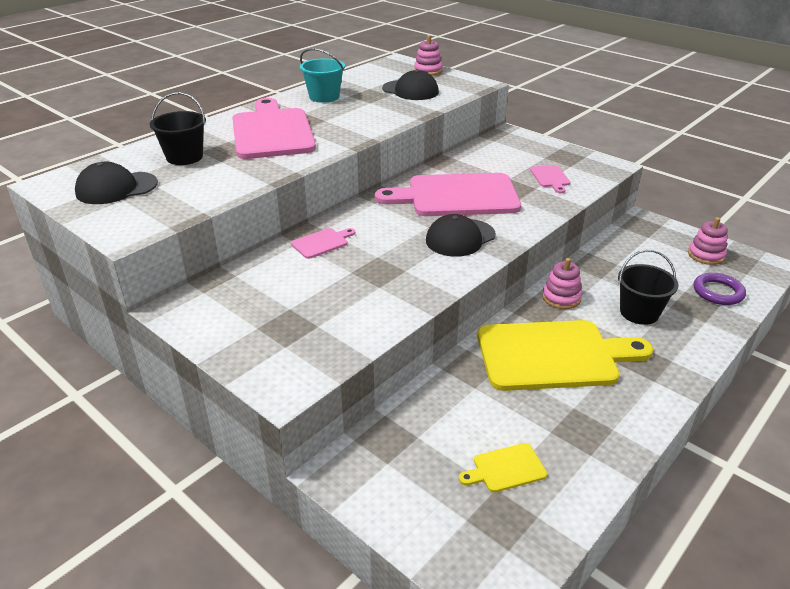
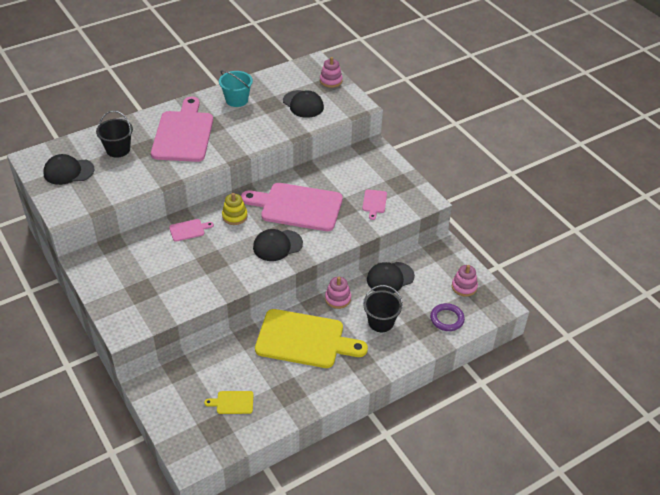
camera: 15 degrees right, 10 degrees up
(379, 218) = (234, 216): none -> yellow stacking toy
(609, 263) = (390, 278): none -> black cap

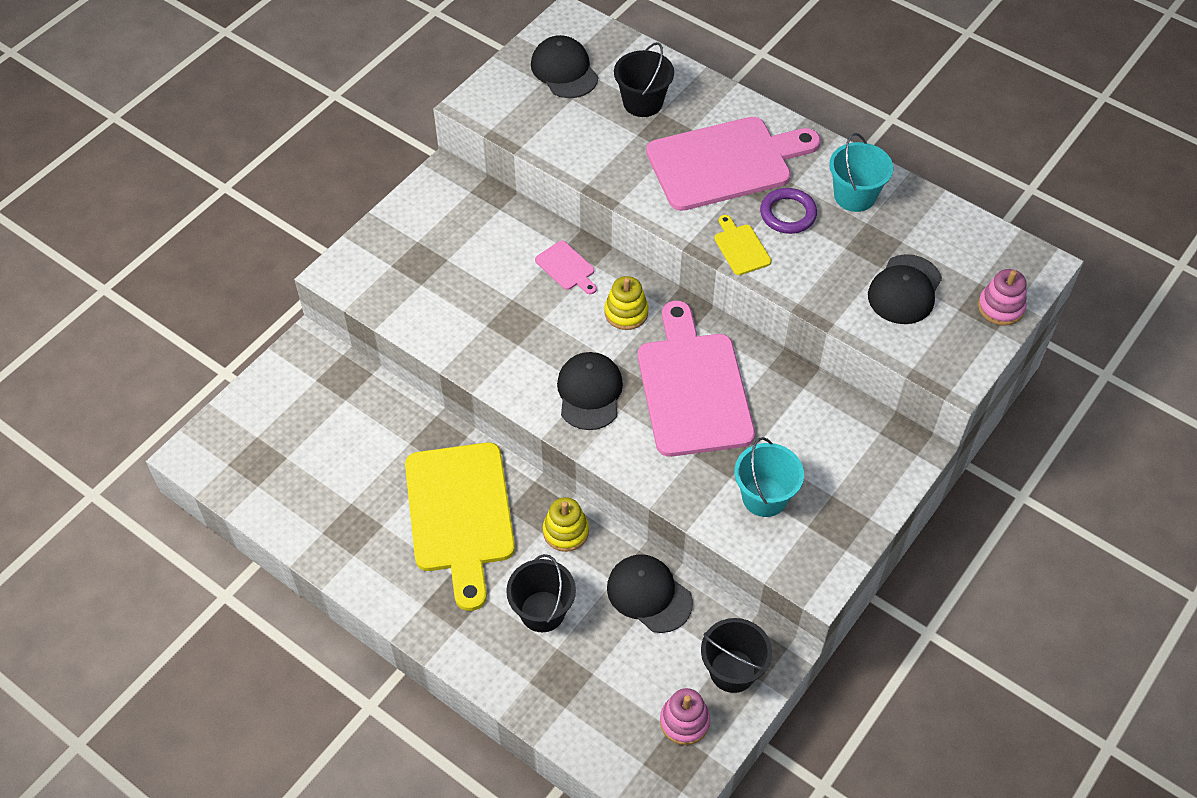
camera: 70 degrees right, 10 degrees up
(232, 402) = (307, 465): yellow cutting board -> yellow cutting board (741, 247)
(277, 245) = (589, 392): black cap -> black cap turned 45 degrees clockwise
(338, 299) = (566, 531): pink stacking toy -> yellow stacking toy
(374, 203) = (764, 497): pink cutting board -> turquoise bucket
(444, 261) = (732, 671): none -> black bucket
(447, 319) = (594, 713): purple ring -> purple ring (788, 214)

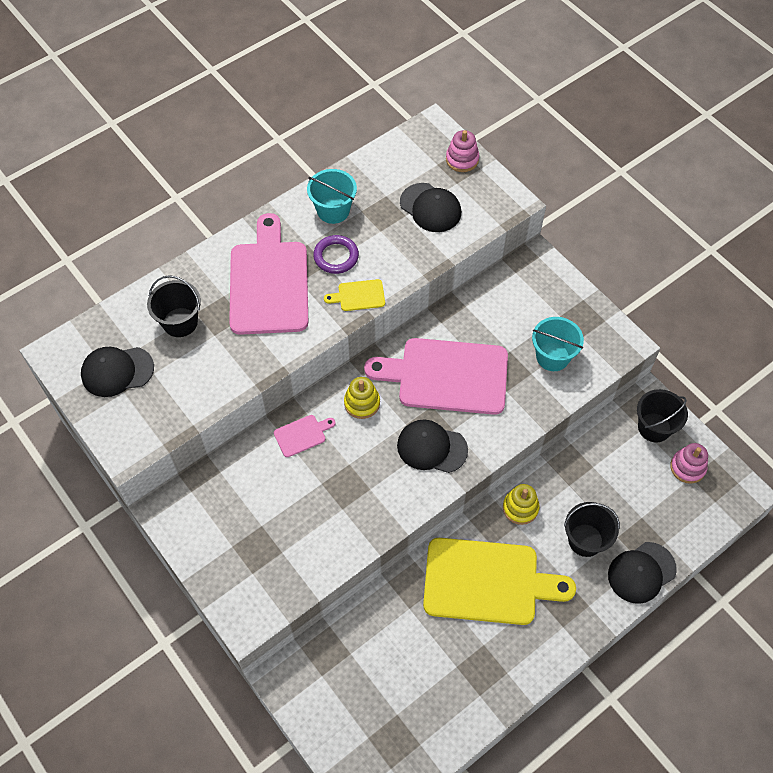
camera: 75 degrees left, 5 degrees up
(649, 594) = (585, 464): black cap -> black cap (641, 572)

